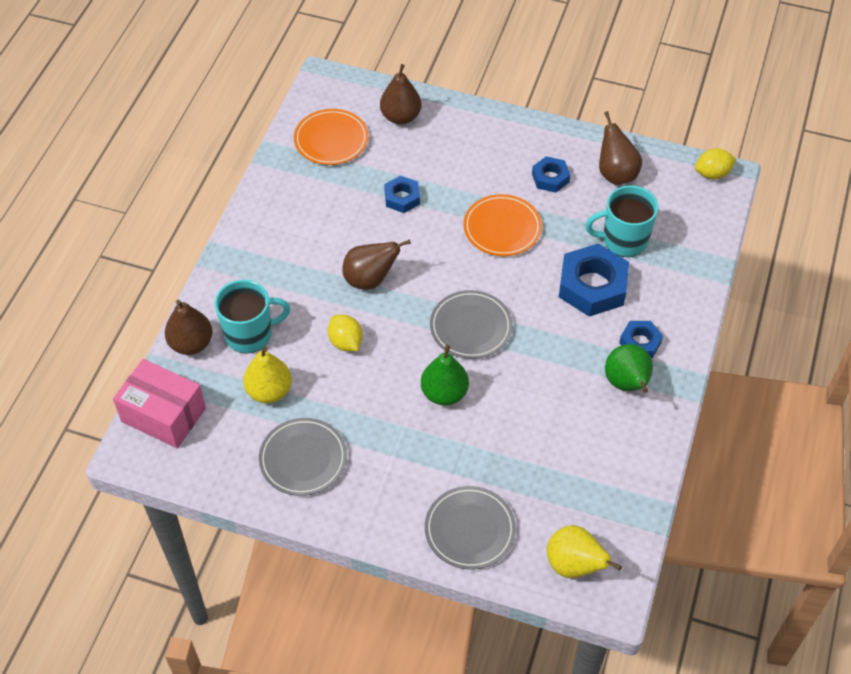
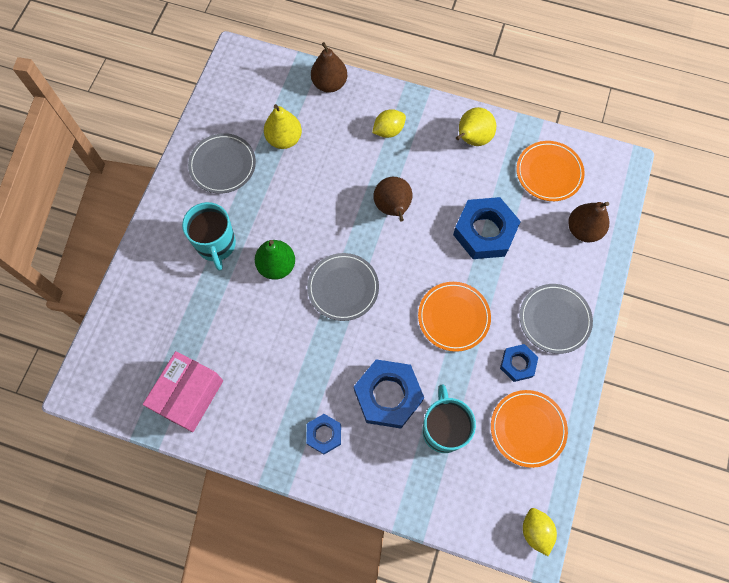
camera: 90 degrees right, 15 degrees up
(163, 415) = (266, 72): pink box -> pink box (189, 395)
(250, 334) = (338, 123): turquoise mug -> turquoise mug (216, 245)
(345, 342) = (329, 191): yellow lemon -> yellow lemon (388, 130)
(402, 198) = (484, 232): blue nut -> blue nut, size x1.82
(470, 529) = (151, 283): grey plate -> grey plate (554, 319)
(574, 565) = (111, 362): yellow pear -> yellow pear (472, 139)
(616, 174) = (528, 428): brown pear -> orange plate
(627, 384) = (280, 419): green pear -> none

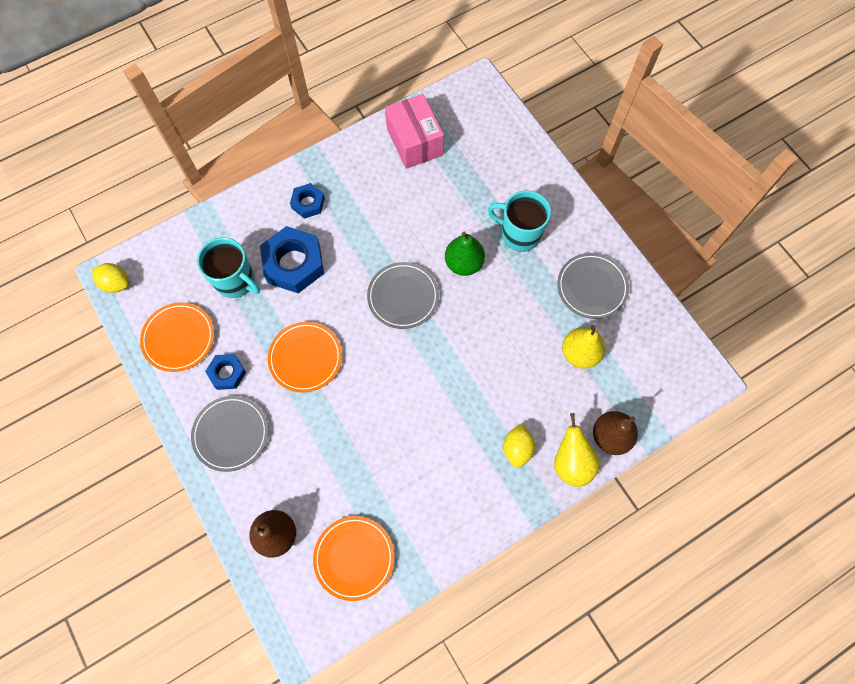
camera: 130 degrees right, 0 degrees up
(393, 208) = (438, 389): brown pear -> none
(472, 139) = (446, 517): yellow pear -> yellow pear (571, 462)
(484, 232) = (351, 446): blue nut -> none

